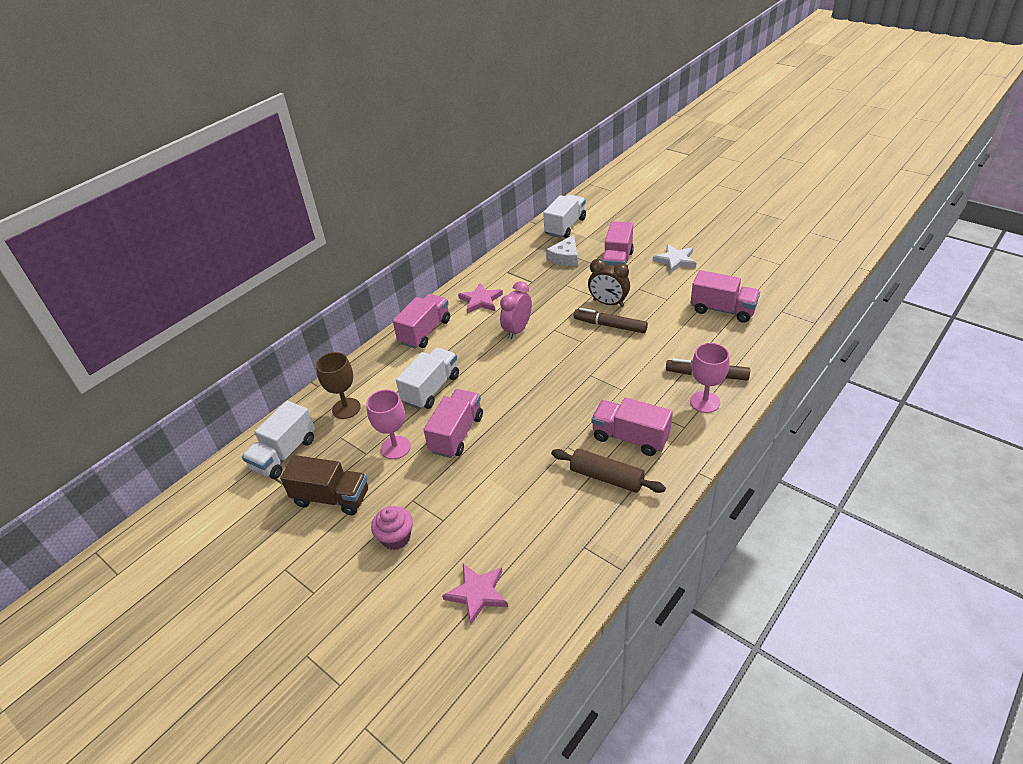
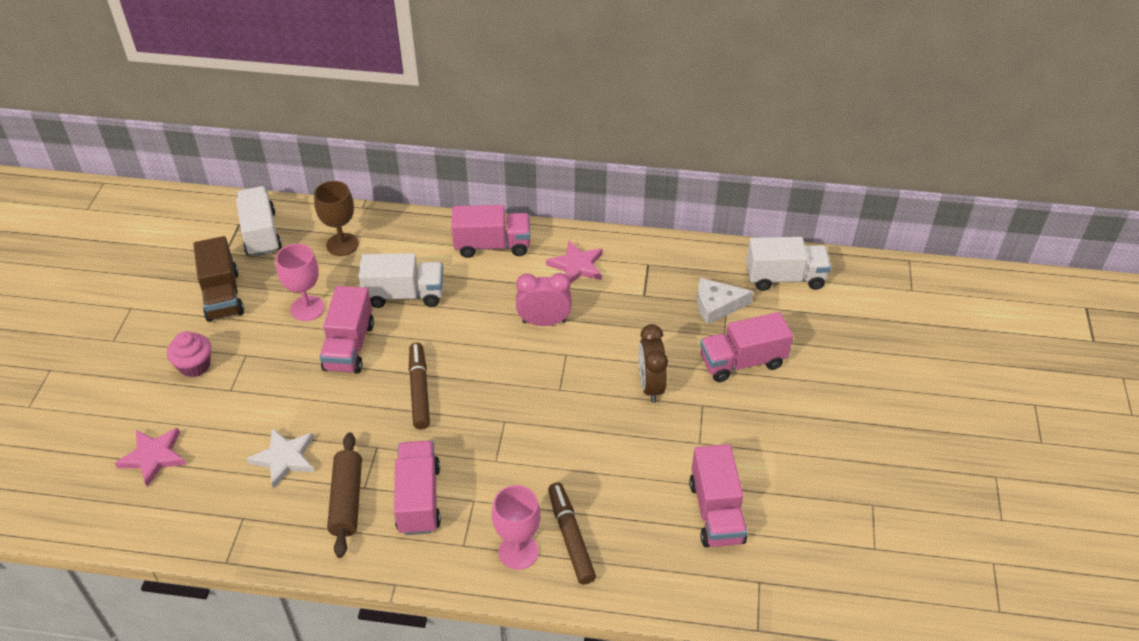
camera: 55 degrees right, 5 degrees up
(284, 454) = (261, 234): white truck -> white truck turned 75 degrees clockwise
(456, 434) = (349, 346): pink truck -> pink truck turned 105 degrees clockwise
(610, 325) = (607, 404): brown marker -> brown marker (419, 390)
(675, 260) = (793, 422): white star -> white star (284, 458)

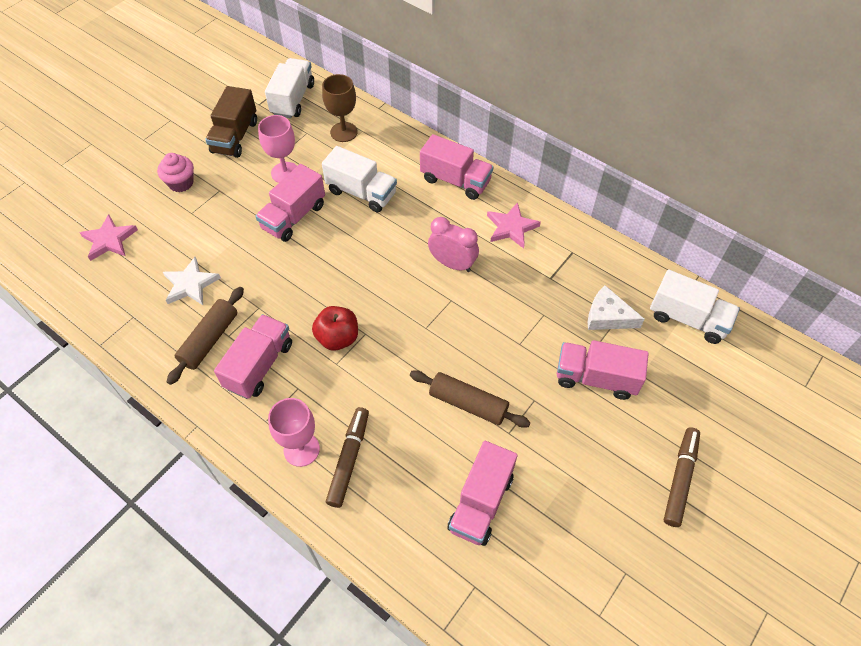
camera: 30 degrees right, 10 degrees up
(419, 390) = (320, 276): brown marker -> brown marker (680, 479)
(480, 437) = (338, 338): none -> red apple
(646, 436) = (468, 404): none -> brown rolling pin
(650, 386) = (501, 361): brown clock -> none

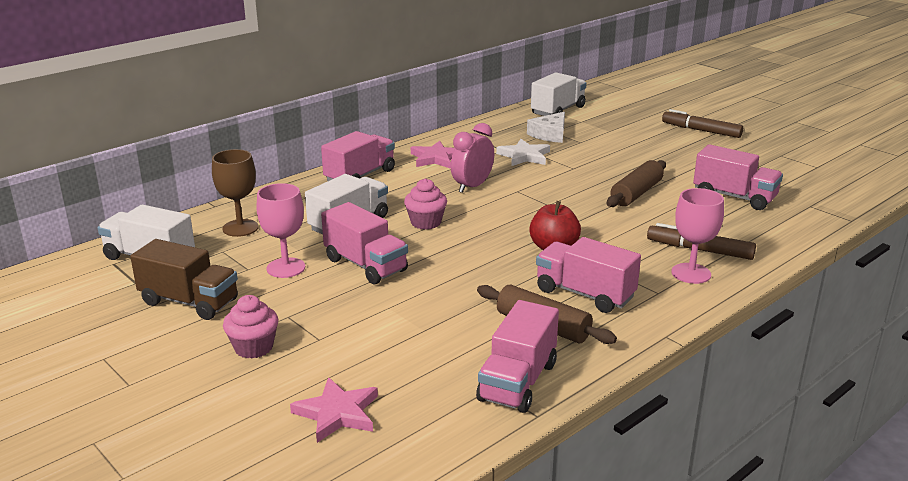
camera: 80 degrees left, 30 degrees down
(190, 284) = (450, 340): white star -> white star (524, 156)
(372, 241) = (426, 222): none -> pink cupcake
(596, 378) = (611, 145): pink truck -> pink truck (517, 382)

